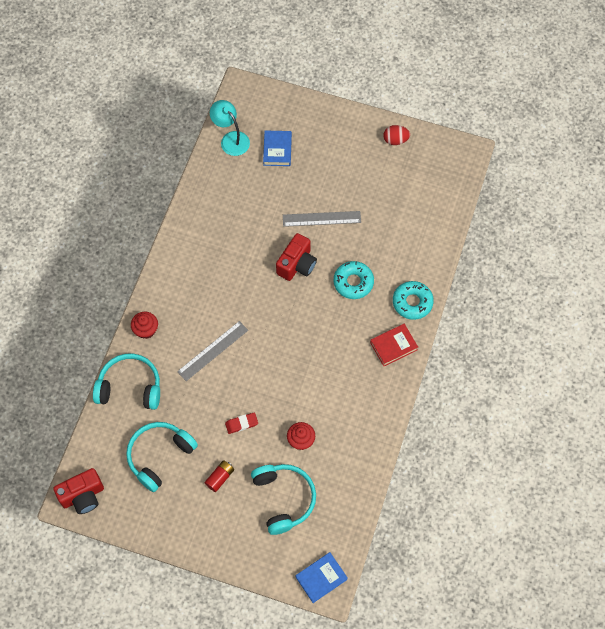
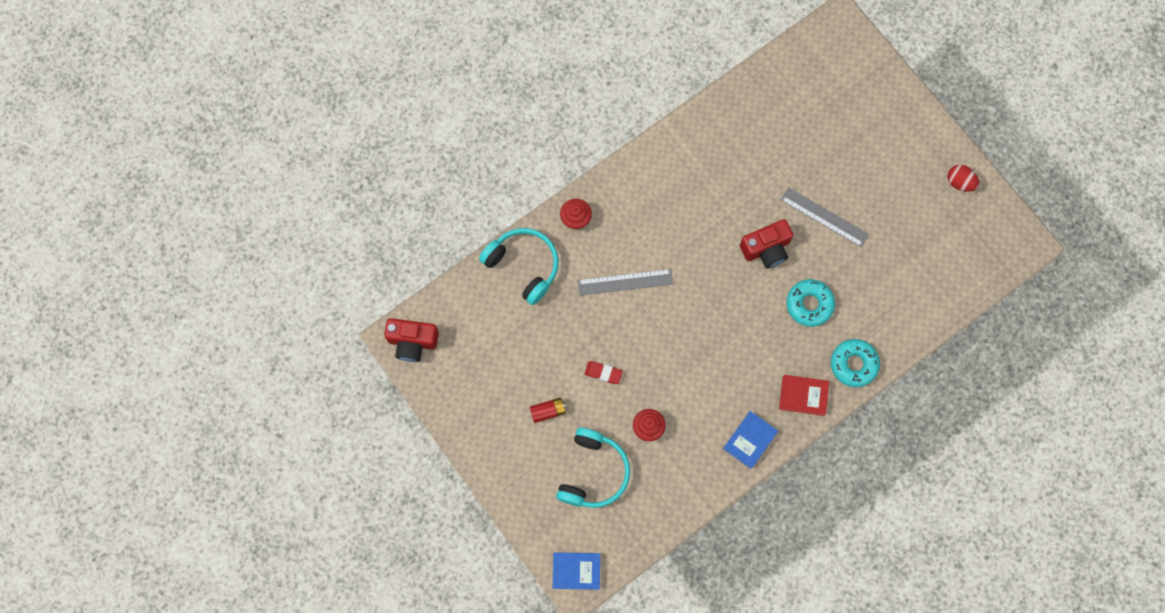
camera: 35 degrees right, 10 degrees up
(159, 456) = (506, 352): turquoise headphones -> none
(231, 139) = (792, 72): turquoise lamp -> none
(277, 150) = (830, 115): blue book -> blue book (750, 440)

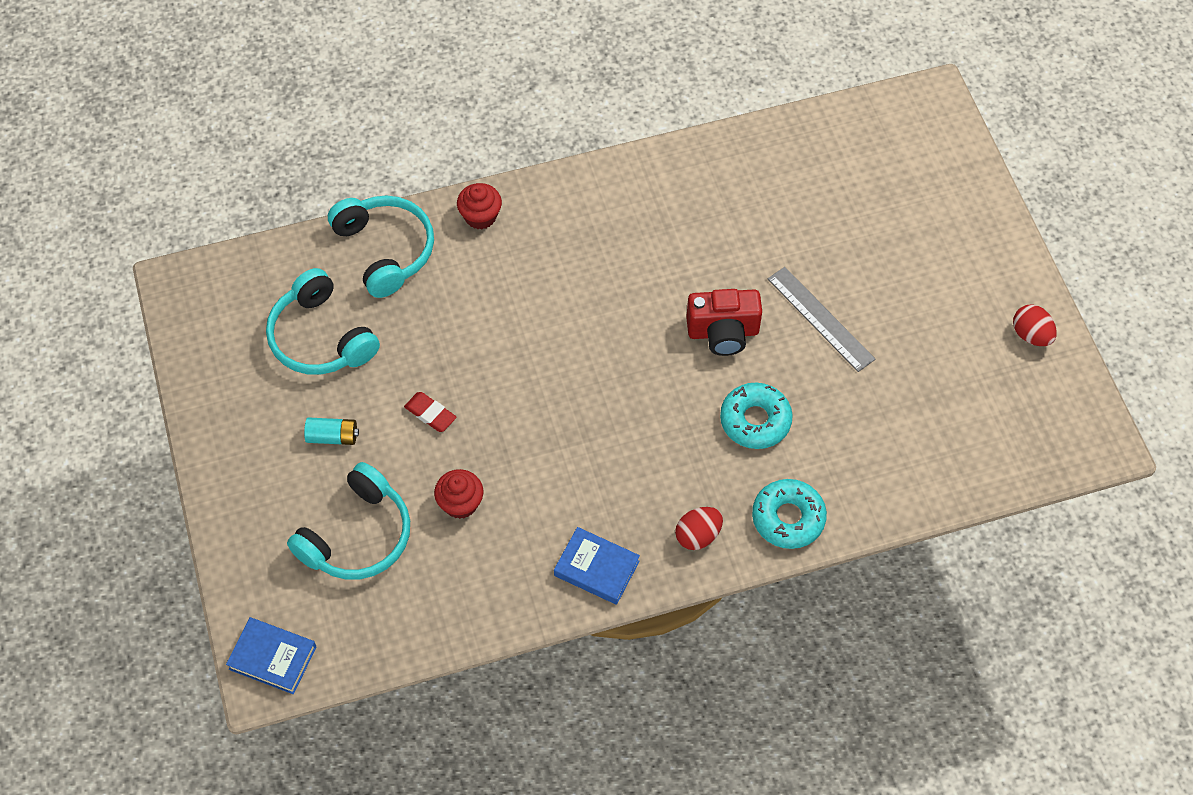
camera: 20 degrees right, 15 degrees down
(412, 342) = (196, 294): red camera -> none
(509, 344) = (321, 337): none -> turquoise headphones
(548, 411) = (332, 436): red battery -> turquoise battery
(625, 282) = (511, 312): grey ruler -> none
(750, 440) = (596, 568): blue book -> blue book turned 60 degrees clockwise
(803, 396) = (698, 535): red book -> red egg

